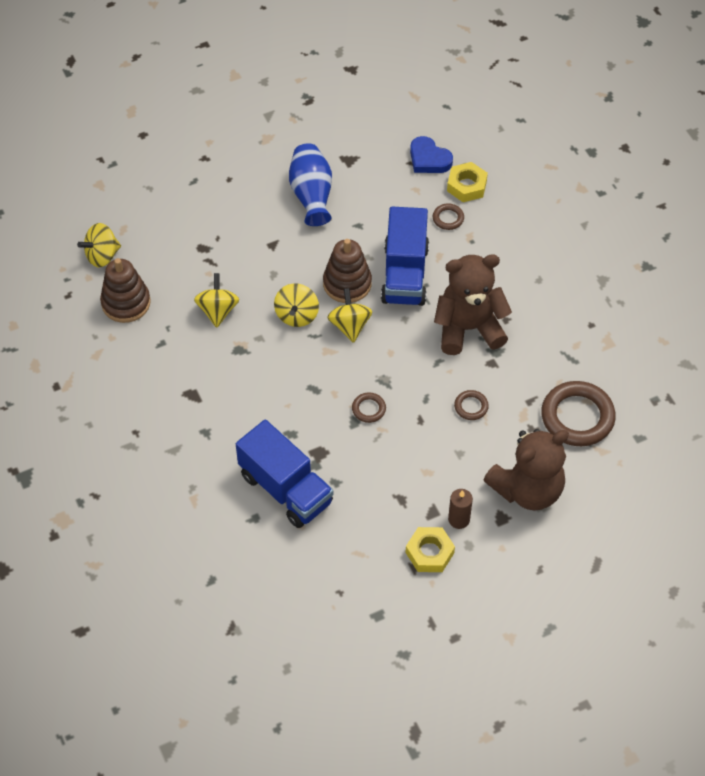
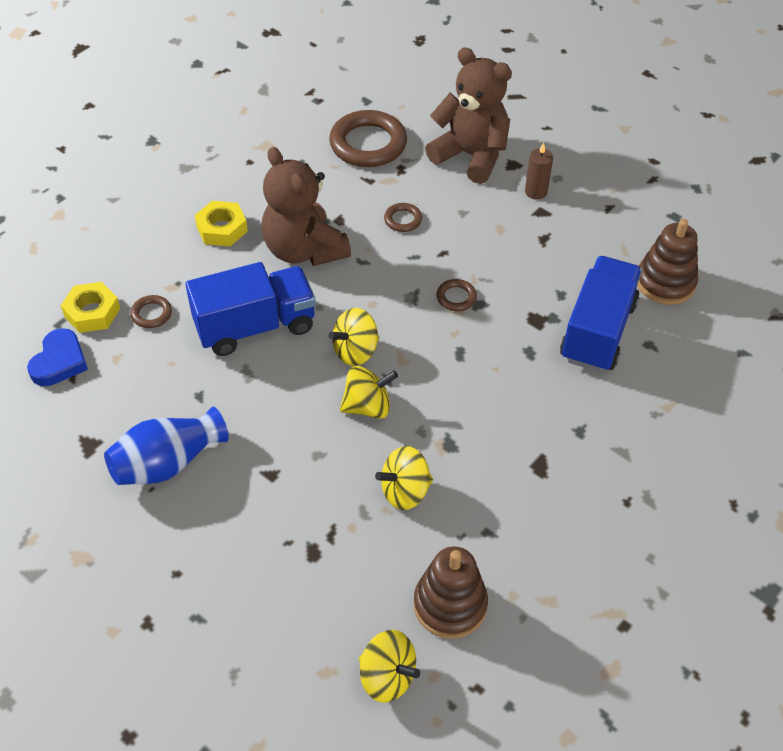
camera: 115 degrees left, 5 degrees down
(347, 283) = (296, 375): brown stacking toy -> brown stacking toy (665, 283)
(429, 553) = (585, 201): yellow nut -> yellow nut (222, 229)

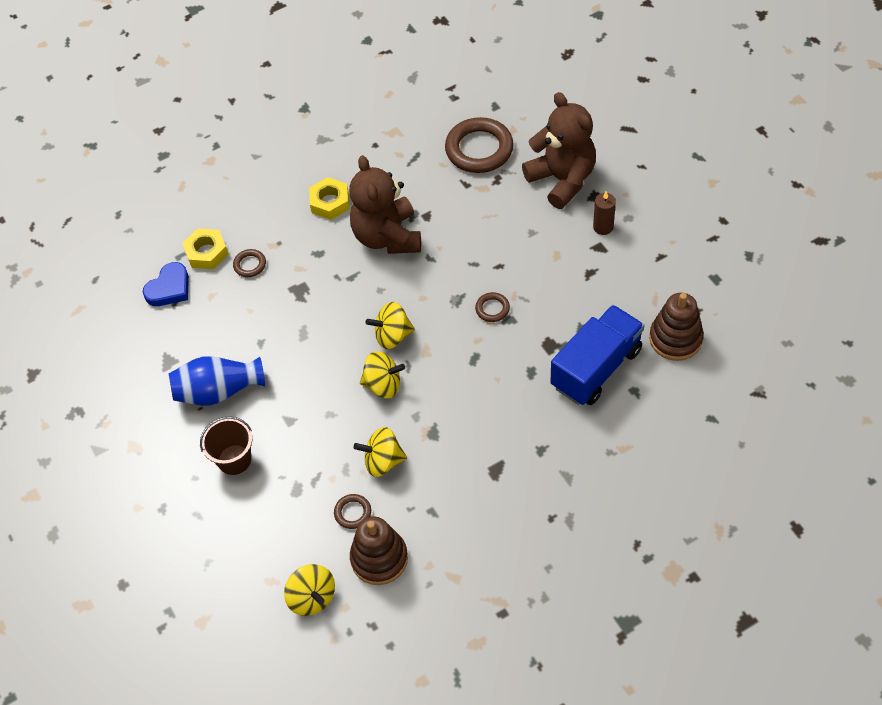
camera: 25 degrees right, 5 degrees up
(220, 538) = (234, 459): none -> brown bucket
(255, 326) = (324, 295): blue truck -> none
(403, 220) = (478, 228): brown ring -> brown ring (353, 513)

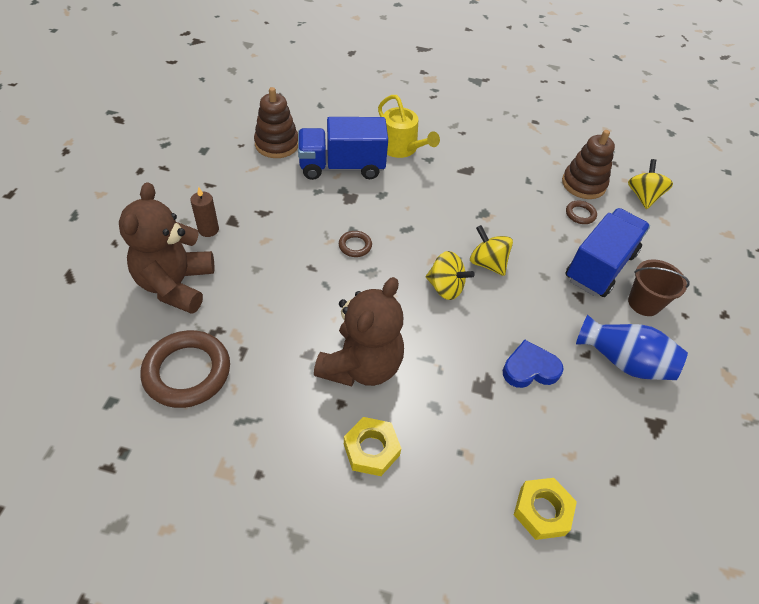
camera: 145 degrees left, 5 degrees down
(169, 288) = (610, 503): blue heart -> blue heart (530, 368)
(250, 265) = (508, 454): brown ring -> none
(294, 465) = (599, 266): none -> blue truck
(383, 461) = (533, 223): yellow spinning top -> none
(578, 439) = (401, 148): none -> yellow watering can

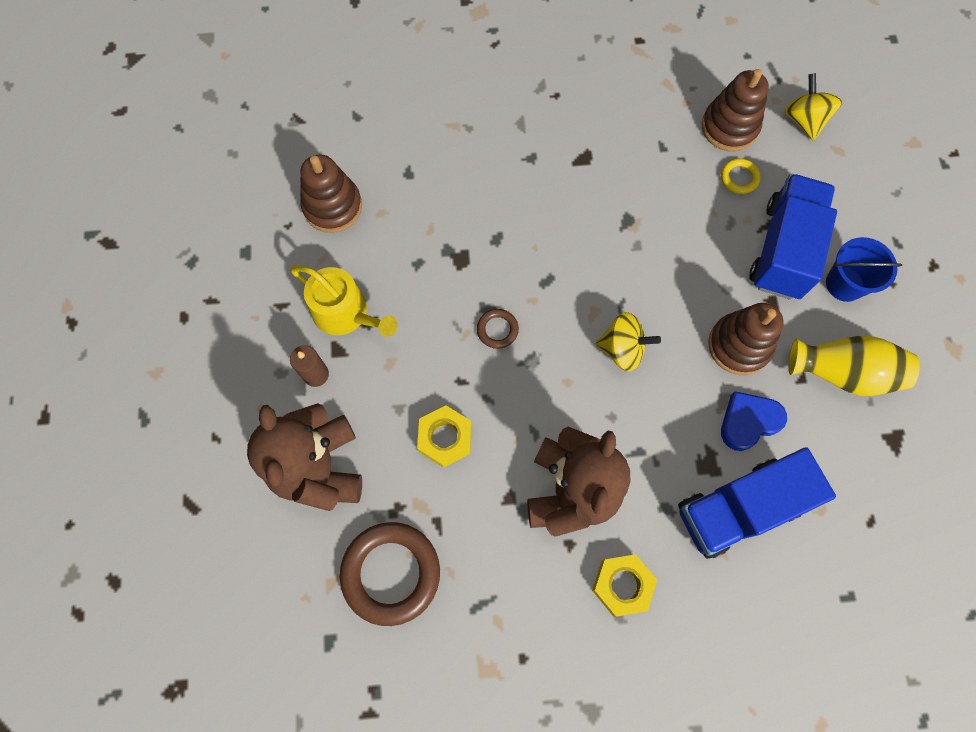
camera: 15 degrees left, 20 degrees up
(342, 167) = (430, 213): blue truck -> blue truck (739, 508)
(401, 148) = (490, 152): yellow watering can -> yellow watering can (345, 313)
(487, 263) = (657, 295): yellow spinning top -> none
(541, 315) = (739, 345): none -> brown stacking toy
(542, 511) = (811, 584): yellow nut -> yellow nut (445, 438)
(580, 214) = (739, 178): brown ring -> yellow ring
(623, 361) = (843, 372): blue vase -> yellow vase
(644, 303) = (844, 284): brown bucket -> blue bucket

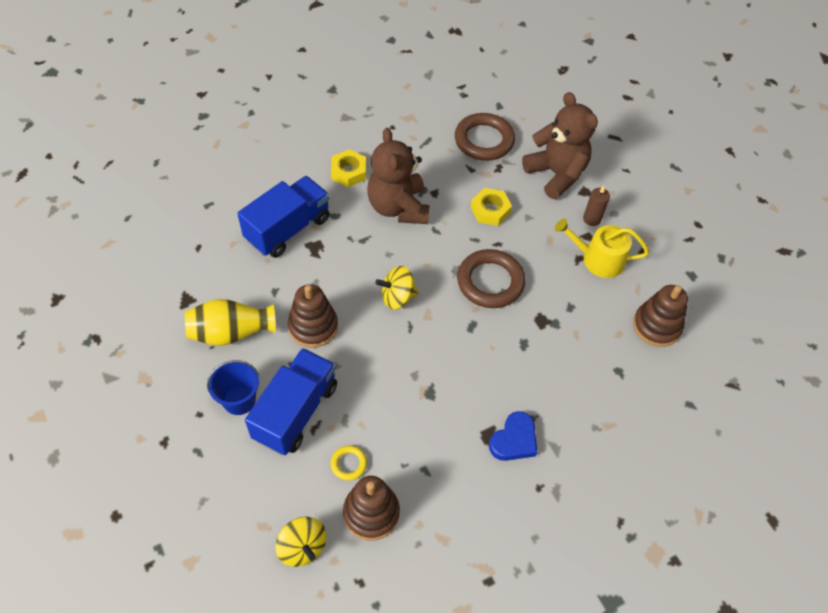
camera: 155 degrees right, 15 degrees down
(497, 330) = (490, 282): brown ring -> brown ring, size x2.15
(748, 421) = (293, 279): blue heart -> blue heart (514, 440)
(783, 250) = (296, 411): blue truck -> blue truck turned 150 degrees counterclockwise

